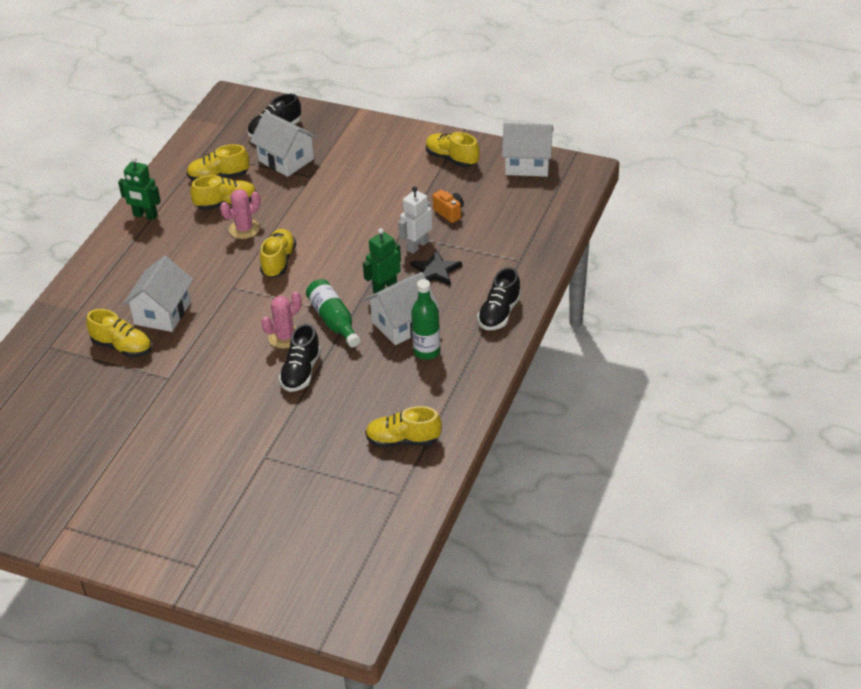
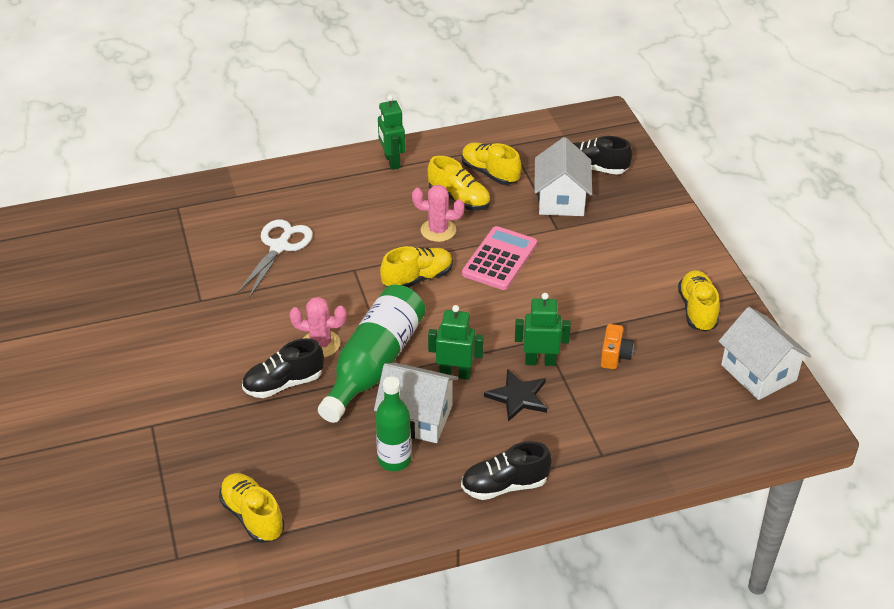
camera: 50 degrees right, 0 degrees up
(122, 347) = (214, 249): yellow shoe -> none
(162, 313) = (279, 247): white house -> white scissors
(306, 215) = (500, 259): none -> pink calculator
(334, 321) = (374, 364): green bottle -> green bottle, size x1.57
(417, 246) = (540, 361): white robot -> green robot

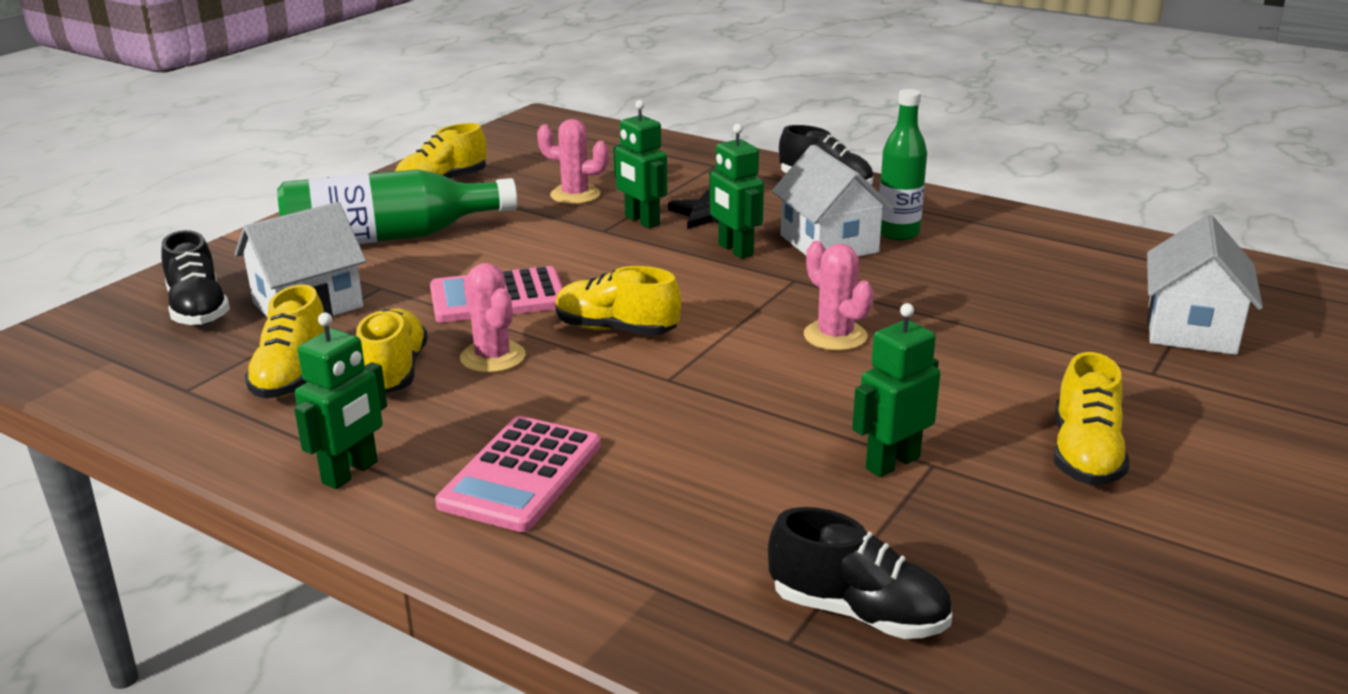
camera: 130 degrees left, 15 degrees down
(216, 290) = (892, 463): none -> green robot
(253, 516) = (1097, 262): yellow shoe -> yellow shoe (1085, 455)
(279, 247) = (718, 462): white scissors -> none
(283, 384) = (932, 327): black shoe -> black shoe (858, 612)
(337, 197) = (521, 475): none -> pink calculator
(374, 364) = (803, 293): green bottle -> green bottle (389, 237)
(614, 356) = (575, 195): orange camera -> pink cactus
(758, 372) = (501, 143): white house -> white house (1191, 329)

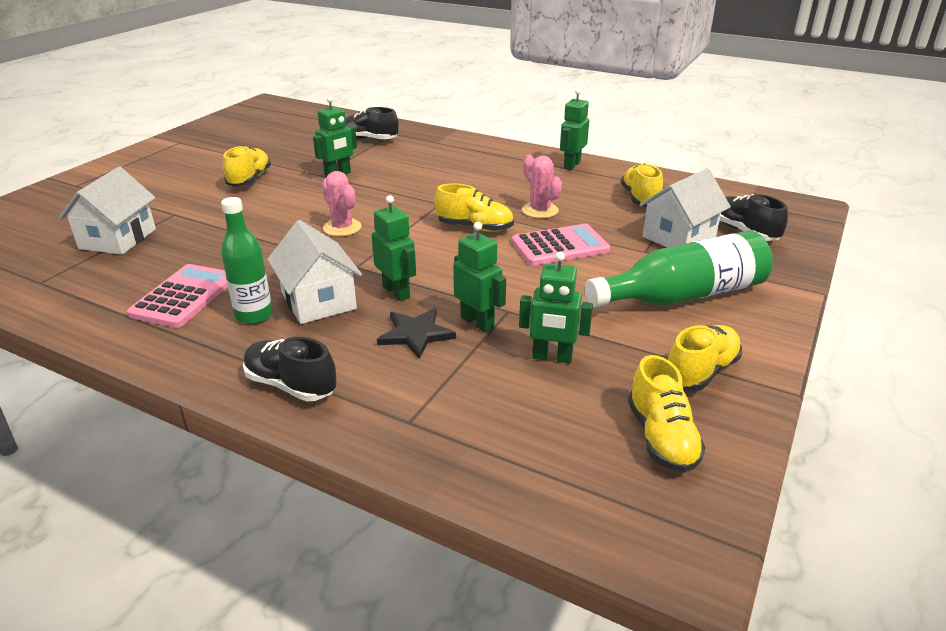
camera: 175 degrees right, 5 degrees up
(393, 372) = (588, 202): yellow shoe -> yellow shoe (661, 437)
(521, 475) = (499, 167): pink calculator -> pink calculator (184, 296)
(575, 195) = (552, 357): pink cactus -> green robot

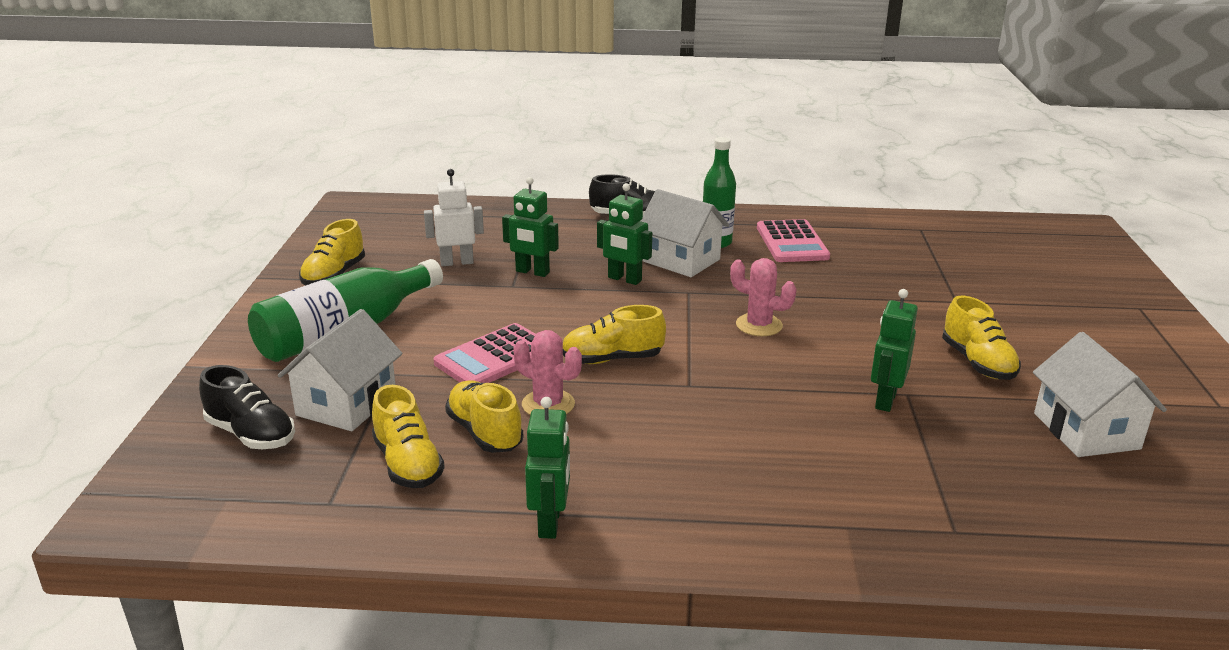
camera: 155 degrees right, 5 degrees down
(118, 239) = (946, 268): white house -> white house (1086, 431)
(369, 139) = (970, 499): black shoe -> none
(416, 334) = (575, 256): black star -> none
(552, 357) = (457, 262): green robot -> white robot
(661, 437) = (365, 238): yellow shoe -> yellow shoe (485, 433)

